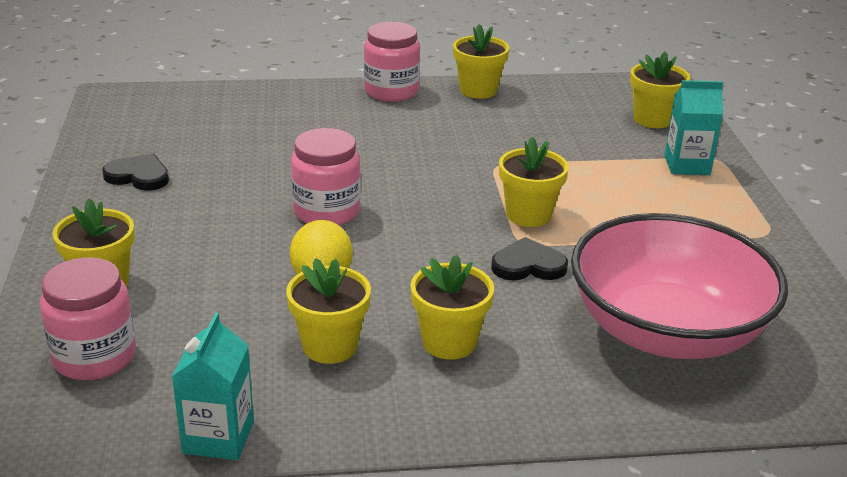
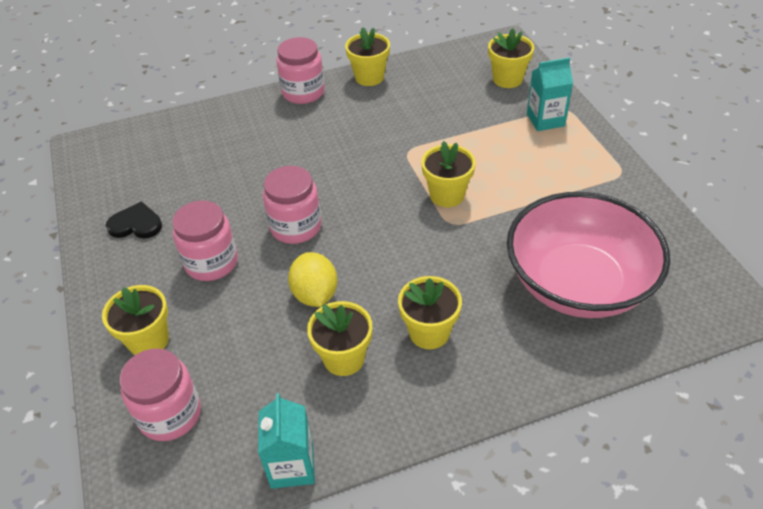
camera: 10 degrees left, 15 degrees up
(210, 226) = (211, 262): none -> pink jar
(528, 265) = (462, 244): black heart -> none

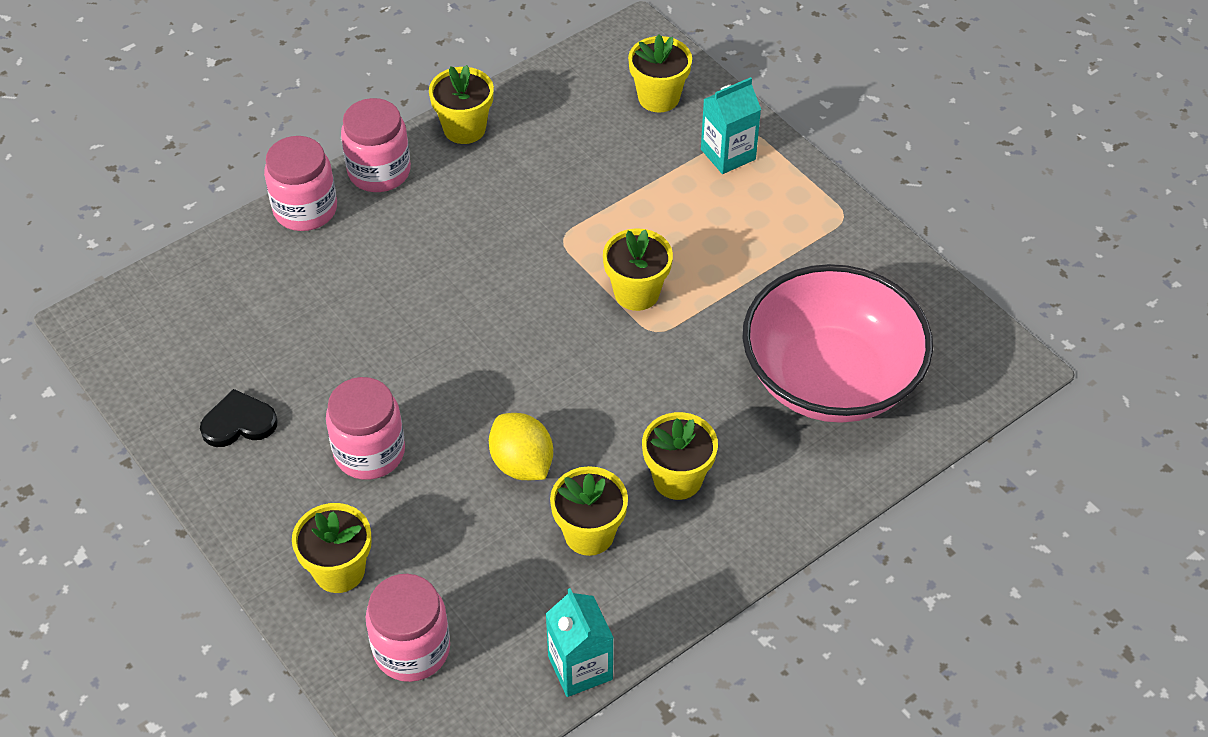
camera: 20 degrees left, 5 degrees up
(296, 227) = (458, 379): pink jar -> pink jar (305, 209)

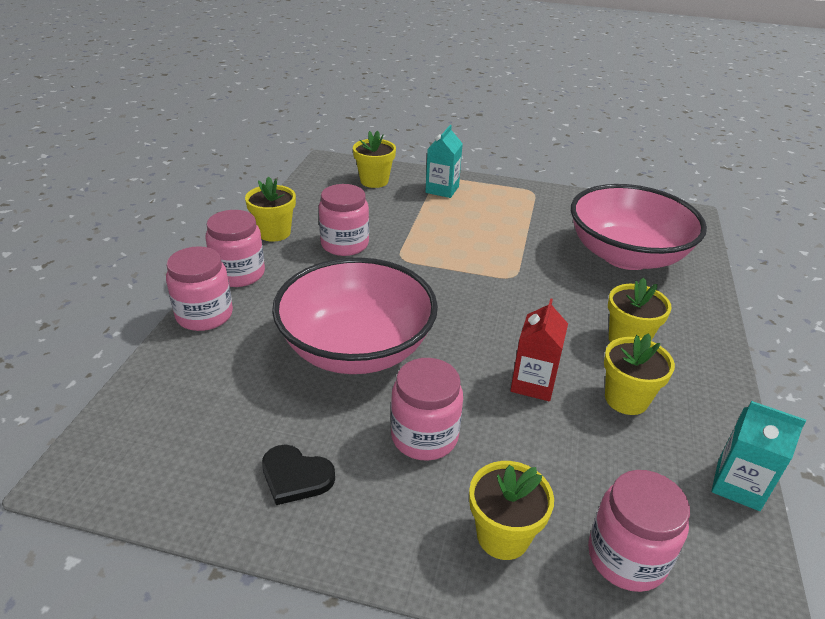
camera: 40 degrees left, 15 degrees down
(239, 423) = (296, 476): black heart -> black heart turned 105 degrees counterclockwise
(403, 328) = (356, 348): none -> pink bowl
(522, 185) = (344, 244): none -> pink jar
(522, 464) = (533, 383): yellow lemon -> red carton
(636, 293) = (477, 264): yellow flower pot -> none

